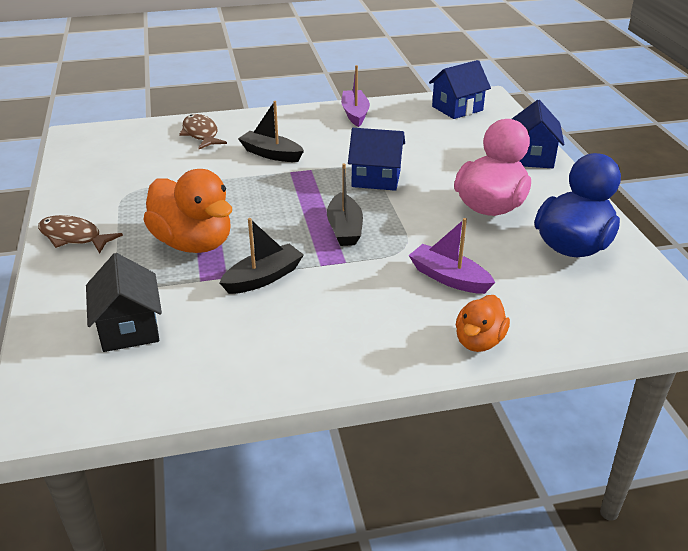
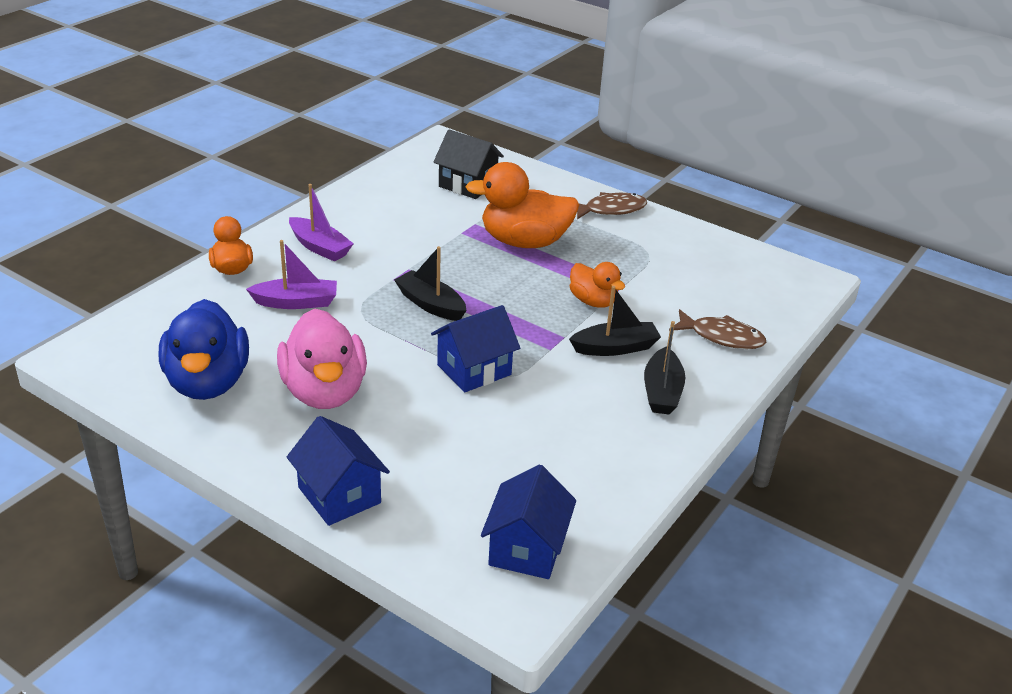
camera: 135 degrees right, 0 degrees up
(232, 181) = (593, 301): none -> orange duck
(263, 278) = (435, 243): black boat -> black boat (662, 392)
(355, 114) = (631, 458): purple boat -> purple boat (320, 247)

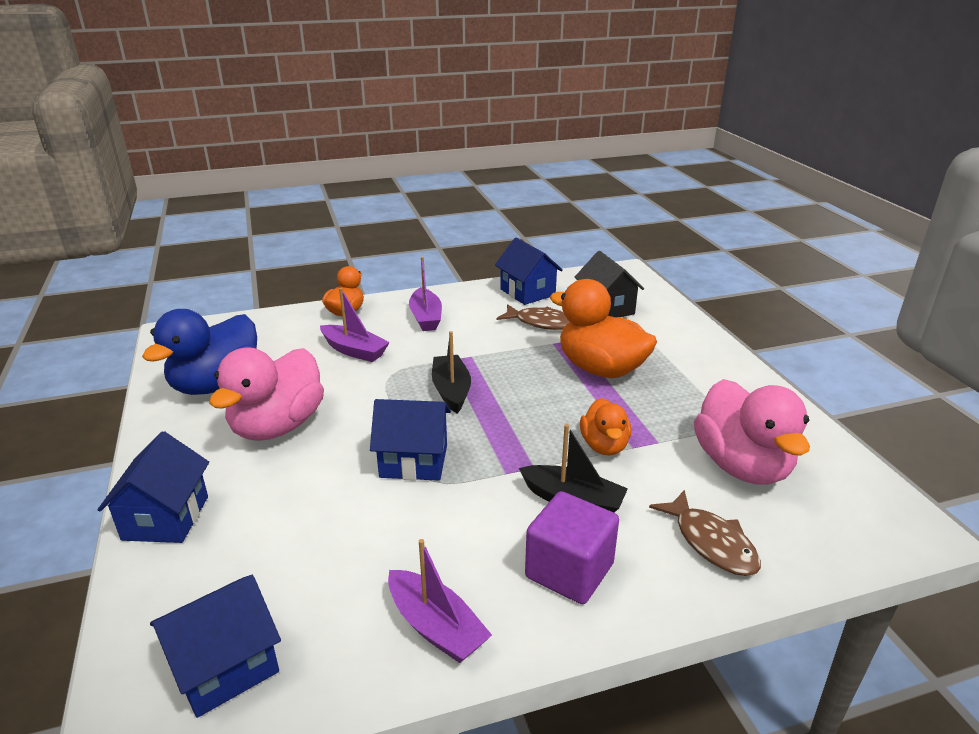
camera: 40 degrees right, 5 degrees down
(381, 190) = (527, 292): none -> blue house
(611, 209) = (723, 369): brown fish -> brown fish (542, 323)
(624, 461) = (436, 627): none -> purple boat
(662, 392) = (569, 571): black boat -> purple cube
(692, 279) = (742, 466): none -> pink duck

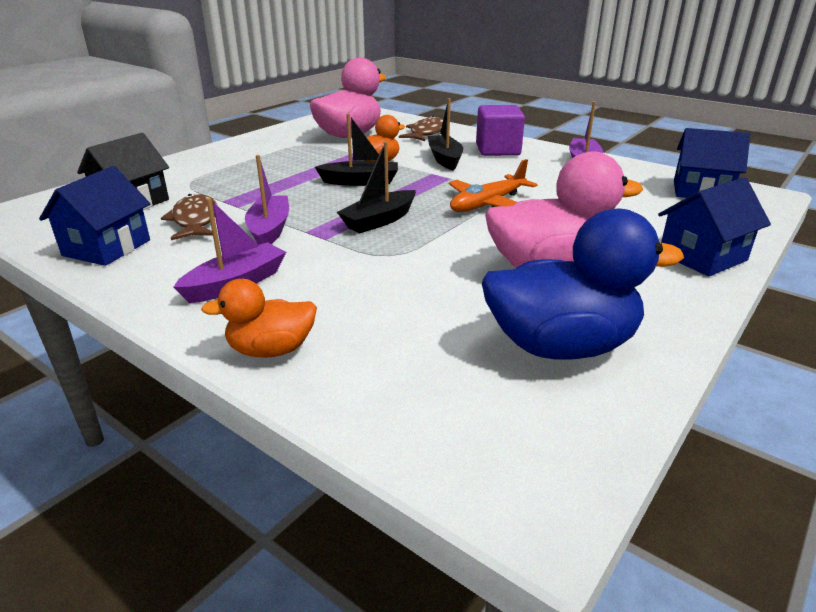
camera: 125 degrees left, 0 degrees up
(354, 351) = (370, 293): purple boat -> purple boat (269, 230)
(413, 461) = (488, 204): blue house -> orange plane
(553, 413) = (360, 181): none -> black boat
(600, 369) = (270, 182): orange duck -> none

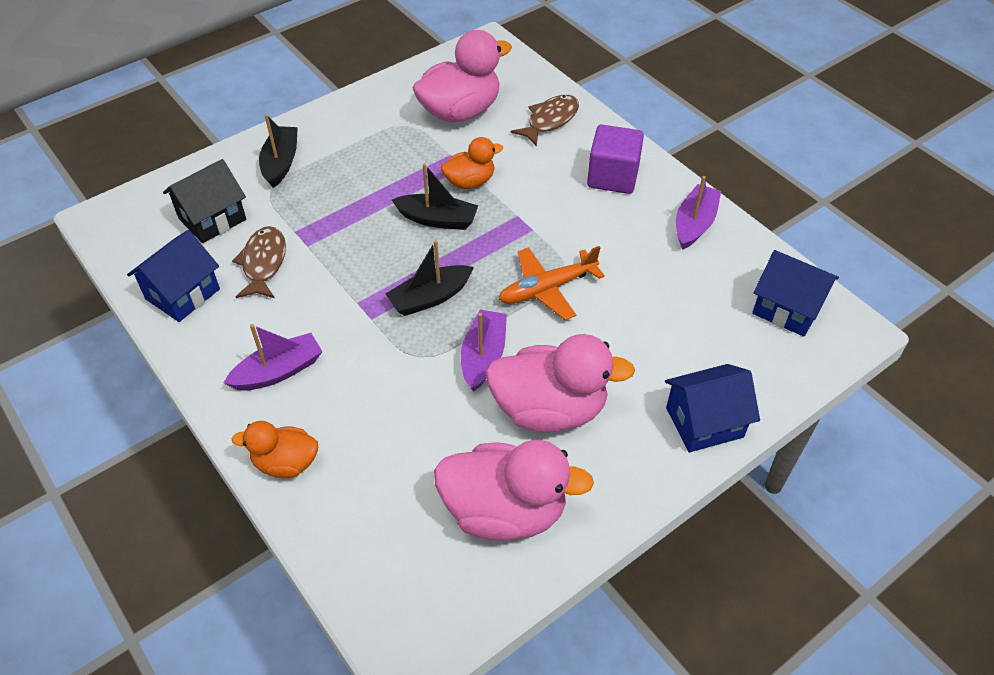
camera: 15 degrees right, 20 degrees up
(269, 230) = (326, 293): purple boat -> purple boat (483, 356)
(445, 159) = (544, 187): black boat -> black boat (281, 163)
(561, 346) = (505, 511): blue duck -> pink duck

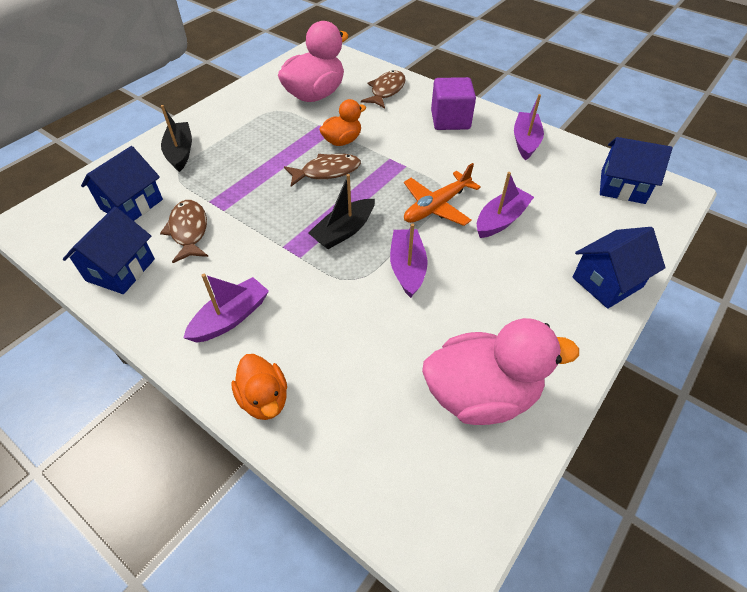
camera: 15 degrees left, 0 degrees up
(212, 219) = (131, 204): black house -> blue house
(285, 463) = (264, 399): orange duck -> orange duck turned 105 degrees counterclockwise
(437, 219) = (327, 172): black boat -> brown fish
(549, 409) = (480, 299): pink duck -> none
(616, 321) = (501, 220): none -> purple boat

